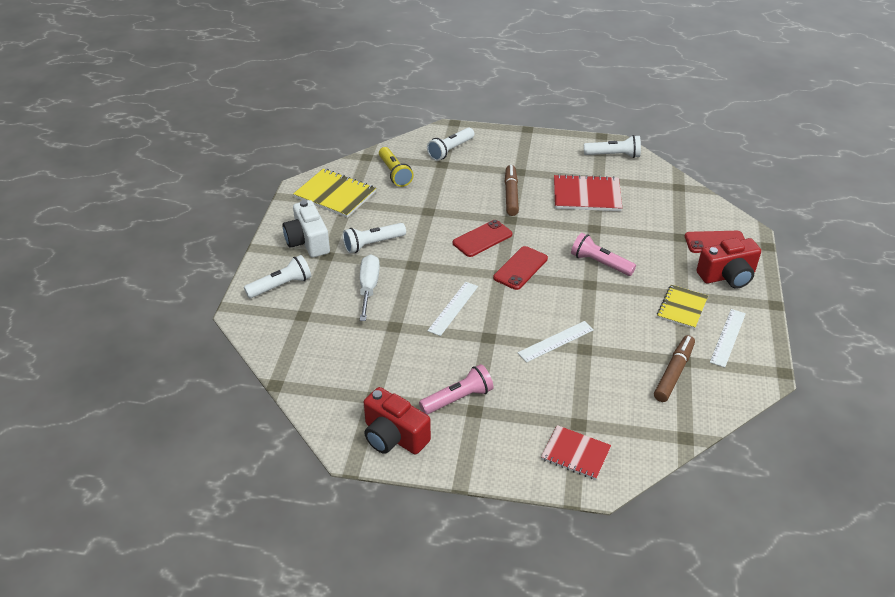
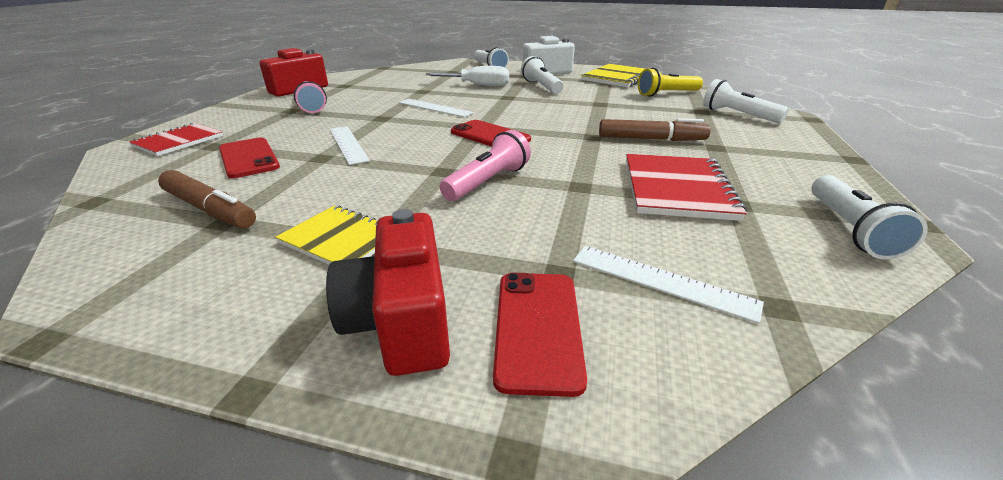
camera: 95 degrees right, 10 degrees down
(482, 239) = (550, 122): red phone -> red phone (248, 158)
(728, 337) = (221, 279): white ruler -> white ruler (661, 281)

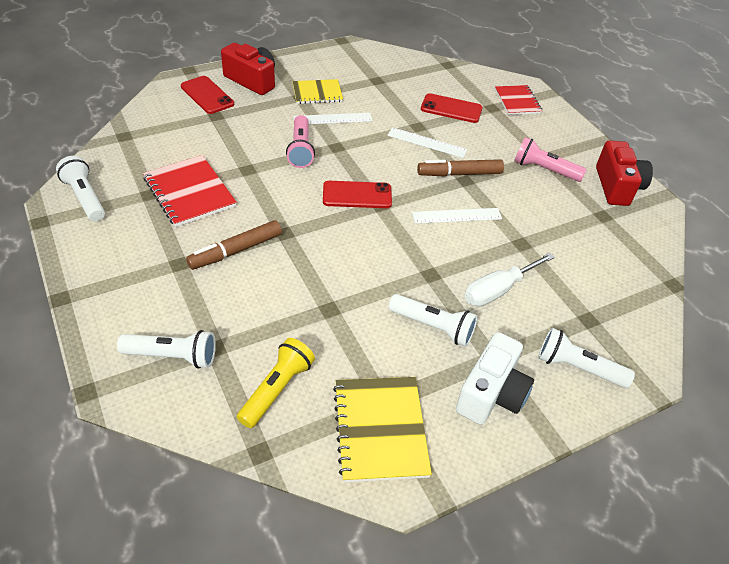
camera: 135 degrees right, 15 degrees up
(210, 209) = (394, 81): brown marker -> brown marker (459, 174)
(661, 281) = (173, 128): white ruler -> white ruler (333, 119)

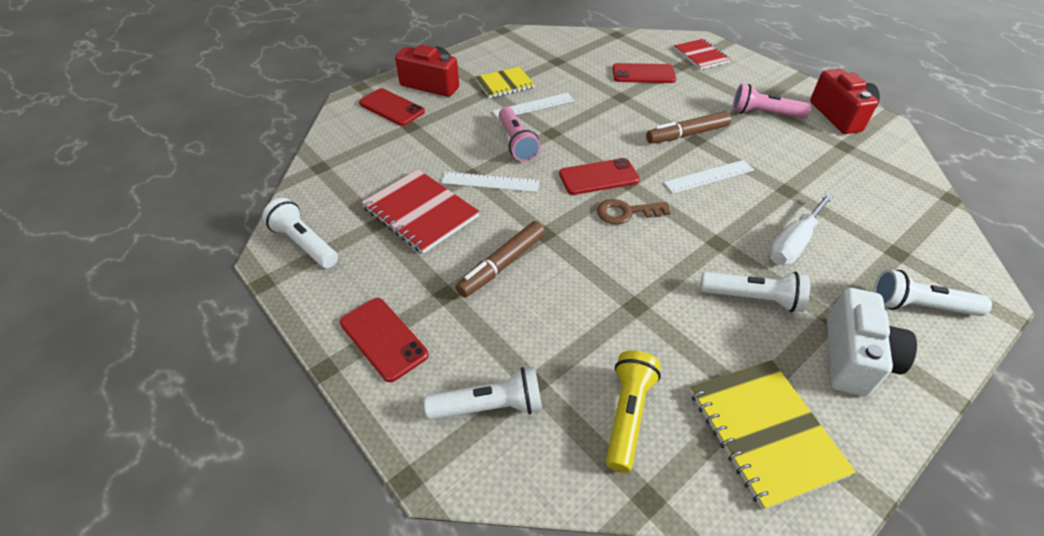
camera: 10 degrees left, 0 degrees up
(114, 286) = (383, 339): none -> red phone
(364, 231) = (626, 212): none -> brown key
(427, 143) = (638, 111): white ruler -> white ruler (490, 182)

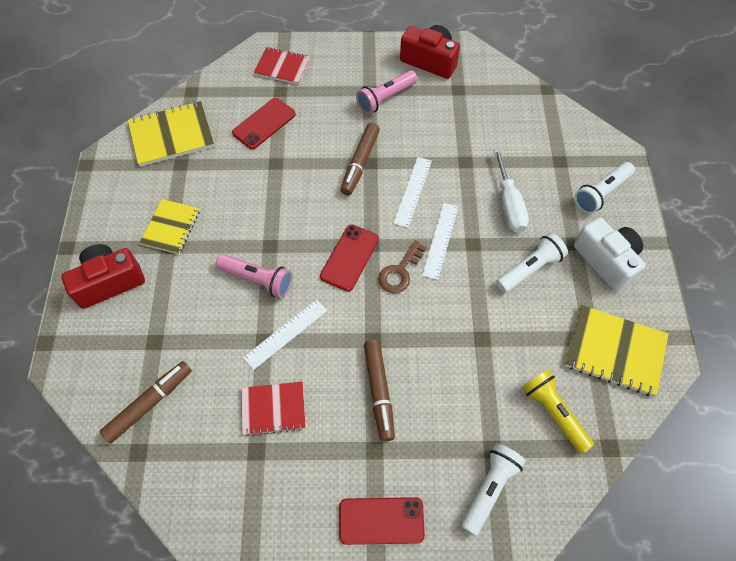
camera: 50 degrees left, 15 degrees up
(304, 243) = (229, 521): white flashlight -> none
(362, 151) = (149, 403): none -> brown marker
(391, 108) = (110, 339): red phone -> none
(420, 212) = (273, 409): red notebook -> red notebook, size x0.66
(533, 106) = (223, 231): white ruler -> white ruler (440, 240)
(572, 45) = (172, 135): none -> yellow notebook

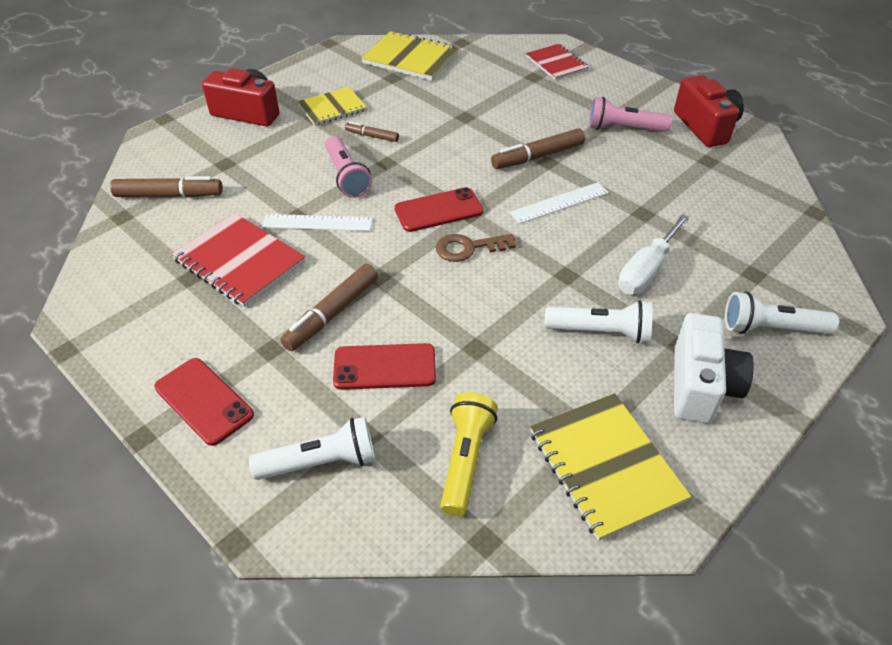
camera: 45 degrees right, 15 degrees down
(232, 231) = (372, 136): none -> brown marker
(264, 123) = (491, 88): red phone -> red phone (384, 367)
(273, 409) = (239, 261): red notebook -> red notebook, size x1.51
(440, 240) = (537, 251): white ruler -> none

